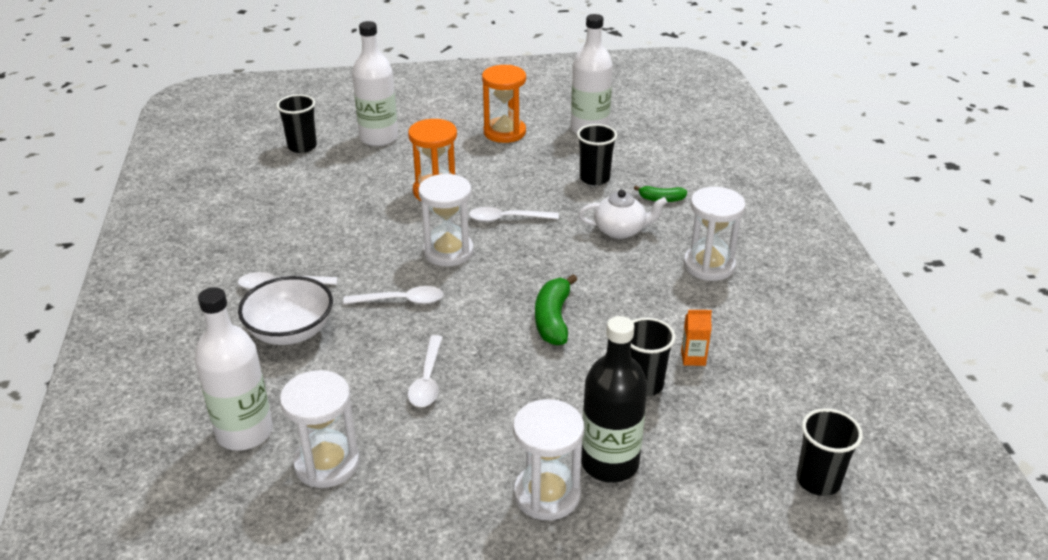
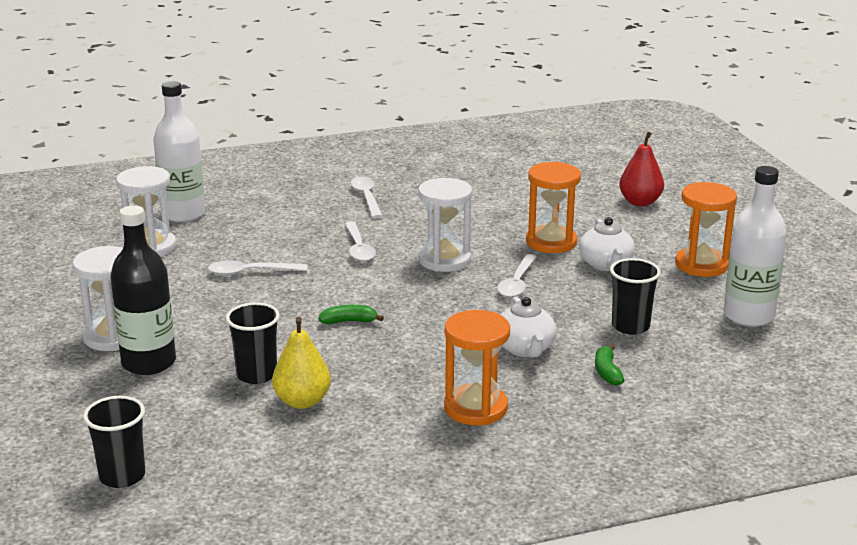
camera: 80 degrees right, 10 degrees down
(290, 332) = (304, 211): white bowl -> none
(302, 147) = (598, 171): black cup -> none
(379, 138) = (640, 202): white bottle -> red pear
(488, 172) = (606, 264): none -> white teapot
(507, 219) = (517, 283): white spoon -> white spoon turned 150 degrees counterclockwise
(553, 319) = (349, 321): green banana -> green banana, size x0.60
(693, 358) = (302, 401): orange carton -> yellow pear
(709, 265) = (475, 408): white hourglass -> orange hourglass

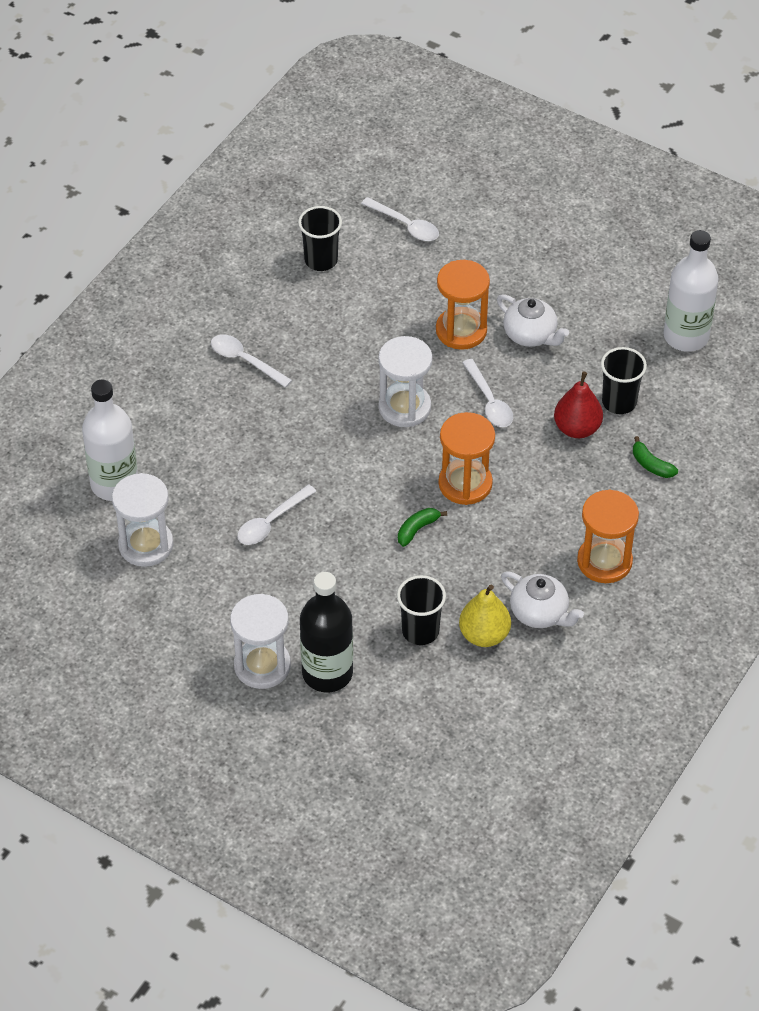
camera: 40 degrees left, 25 degrees up
(122, 476) = (453, 785): black cup -> black cup (321, 260)
(358, 248) = (320, 435): white spoon -> white spoon (405, 225)
(525, 349) = (573, 476): white teapot -> white teapot (540, 613)
(640, 202) = (475, 228): red pear -> red pear (577, 428)
(701, 265) = (599, 291): orange hourglass -> orange hourglass (465, 484)

